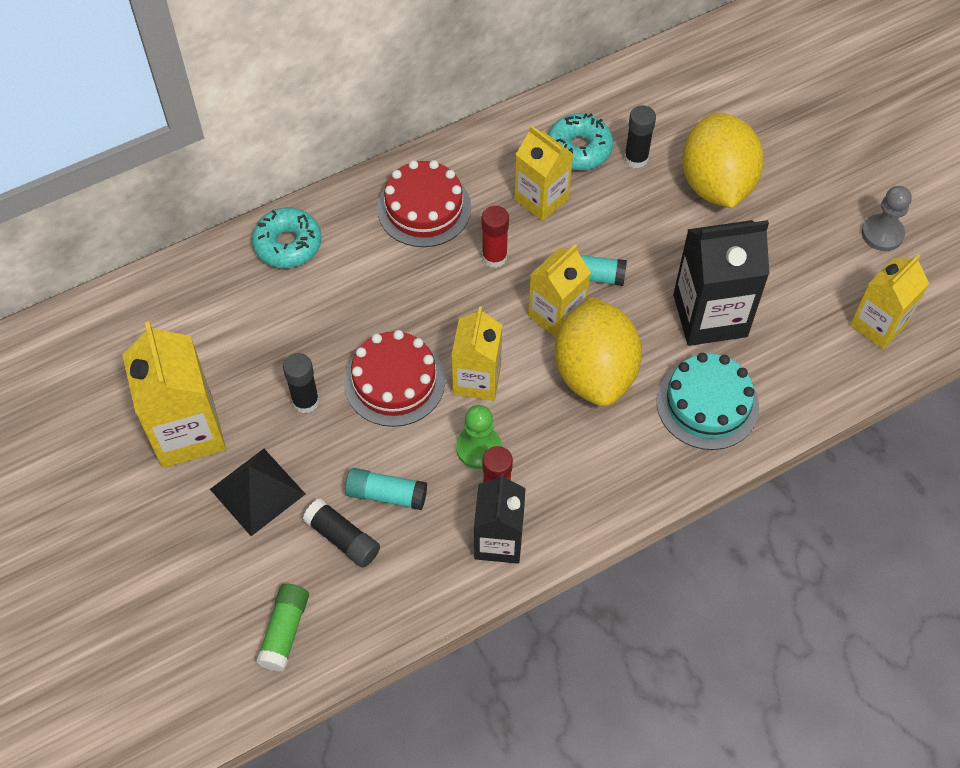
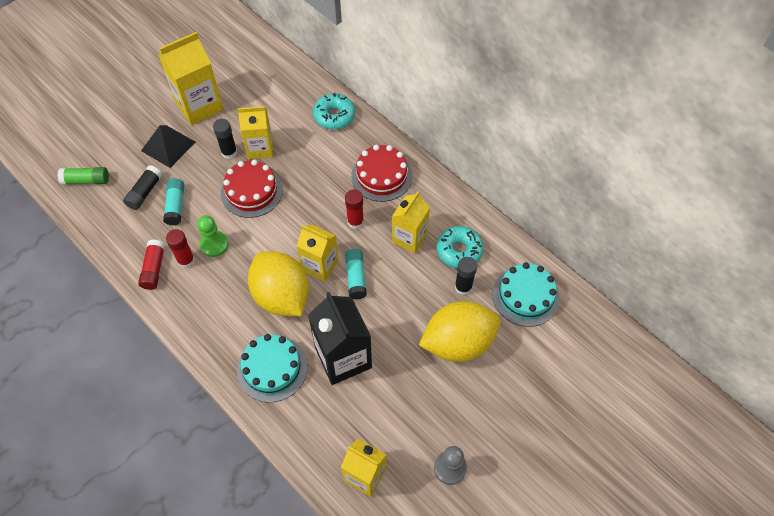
camera: 75 degrees right, 0 degrees up
(477, 379) = (262, 233): yellow carton -> yellow carton (260, 148)
(498, 540) = (154, 269): black carton -> red glue stick
(595, 372) = (282, 296): yellow lemon -> yellow lemon turned 75 degrees clockwise
(666, 97) = (525, 296): none -> turquoise cake

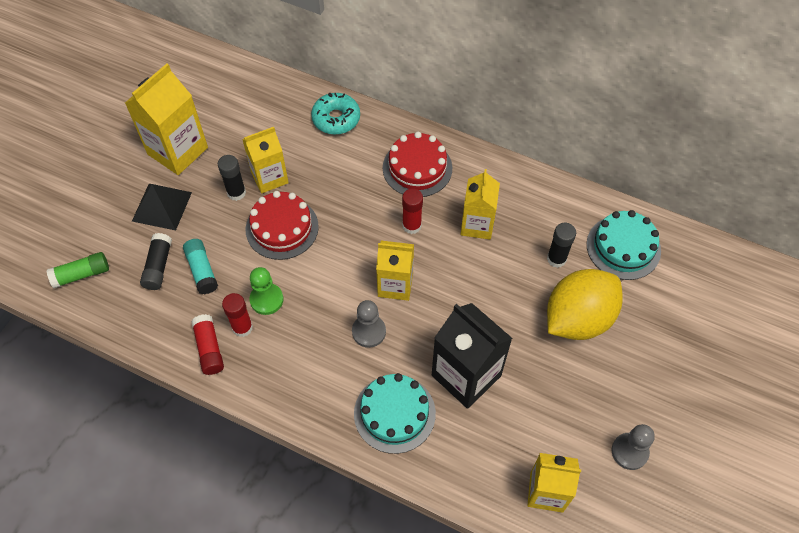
camera: 20 degrees left, 0 degrees up
(282, 296) = (369, 332): yellow lemon -> grey pawn
(356, 277) = (440, 285): turquoise glue stick -> none
(459, 251) = (535, 222): turquoise donut -> none

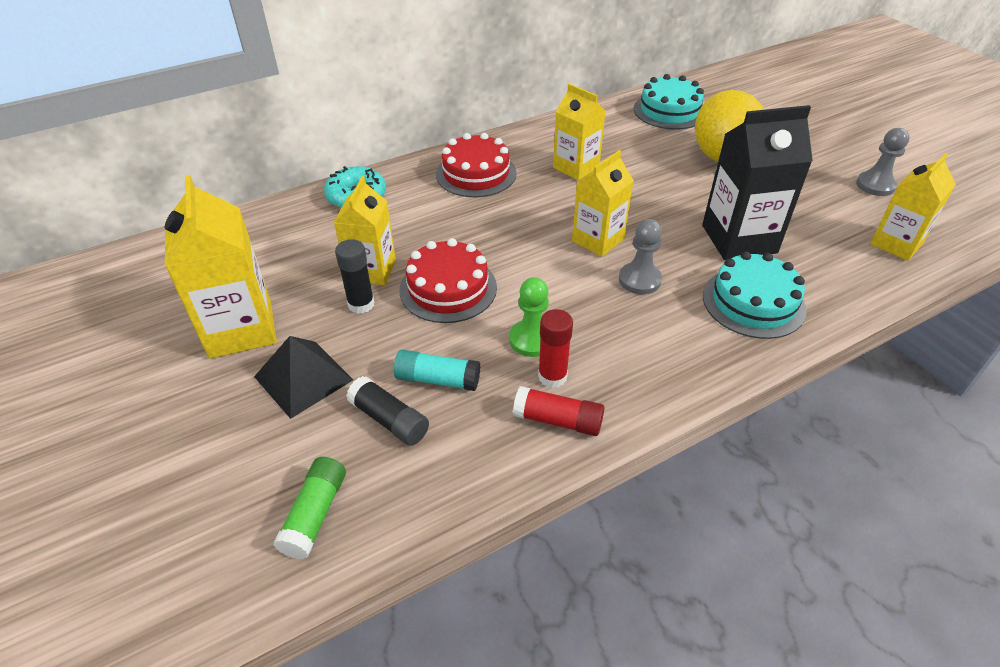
camera: 55 degrees left, 15 degrees down
(411, 225) = (538, 203): red glue stick -> none
(556, 259) = (652, 143): black glue stick -> none

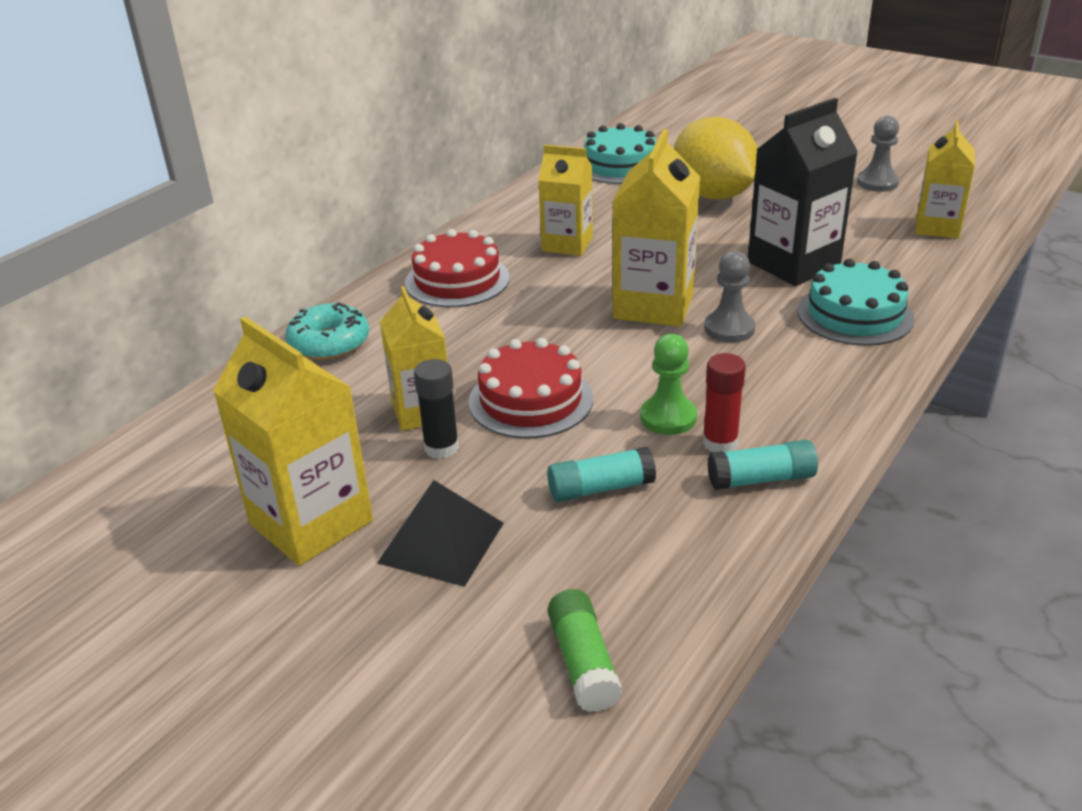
camera: 25 degrees left, 10 degrees down
(389, 420) = (582, 544): black glue stick -> none
(558, 420) = (761, 479): red glue stick -> turquoise glue stick
(598, 240) = (653, 305): yellow carton -> yellow carton, size x1.50

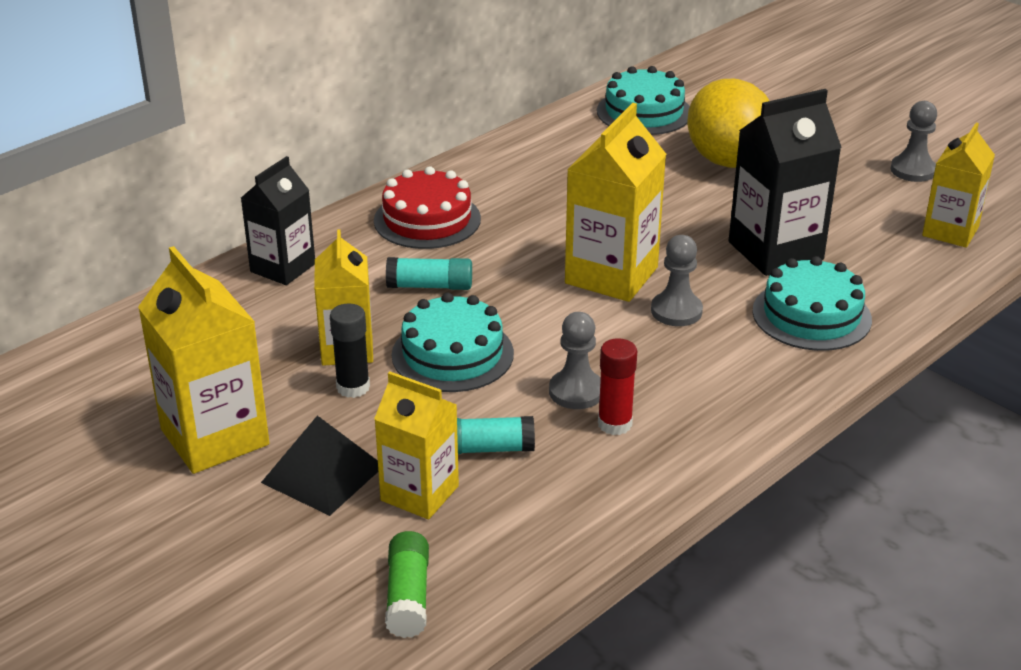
camera: 10 degrees right, 0 degrees up
(329, 343) = (283, 268): turquoise donut -> black carton
(530, 400) = (452, 354): red cake -> turquoise cake
(567, 244) = (552, 196): yellow carton -> yellow carton (419, 493)
(668, 417) = (576, 392): green pawn -> grey pawn
(761, 479) = (637, 464): turquoise glue stick -> turquoise glue stick (430, 286)

